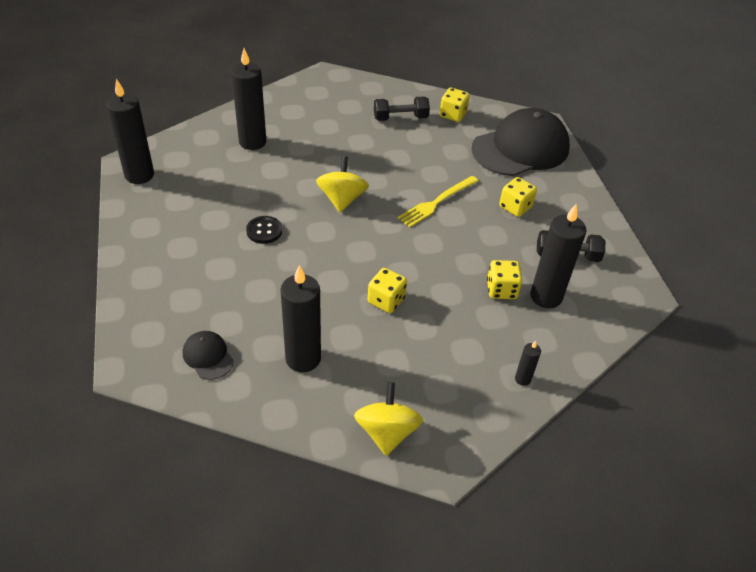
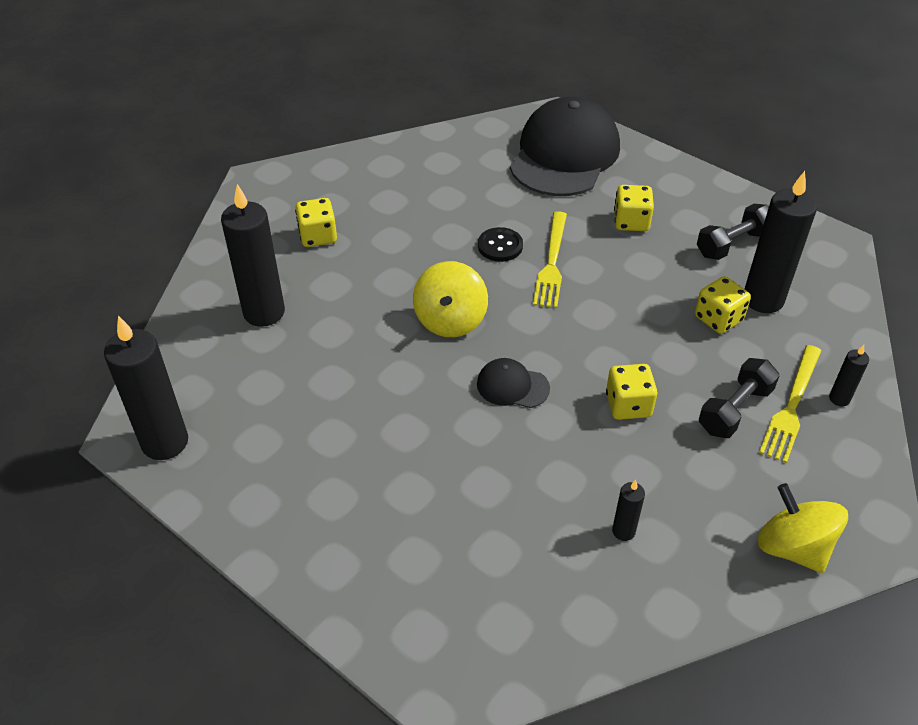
camera: 35 degrees left, 0 degrees up
(208, 356) = (522, 607): black cap -> black cap (512, 386)
(264, 231) = (407, 413): black button -> black button (500, 246)
(303, 358) = (623, 531): black candle -> black candle, size x0.46
(342, 199) = (450, 320): yellow spinning top -> yellow spinning top turned 135 degrees counterclockwise
(400, 118) = (403, 187): black dumbbell -> black dumbbell (735, 410)
(453, 115) = (455, 153): yellow dice -> yellow dice (318, 236)
(485, 363) = (791, 406): none -> yellow fork

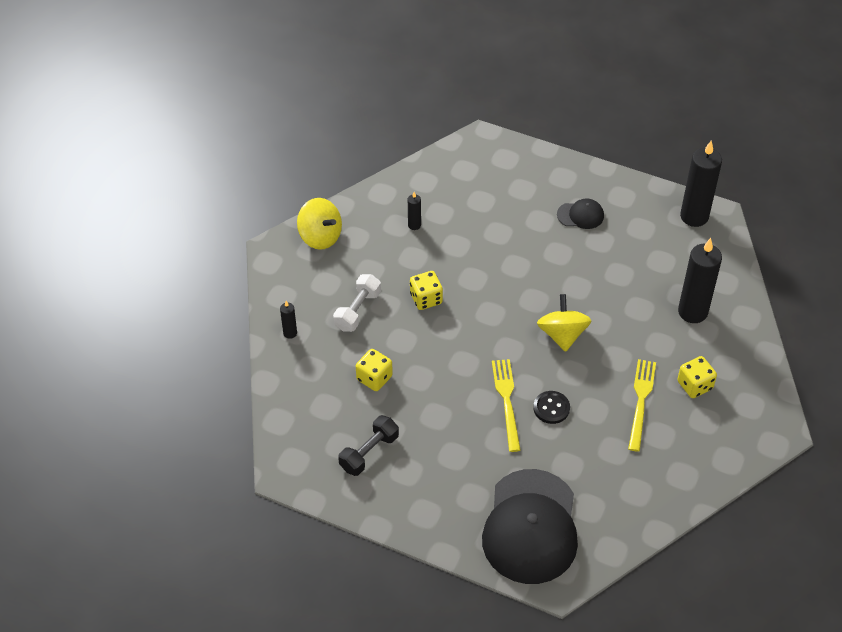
camera: 165 degrees right, 5 degrees up
(512, 386) = (503, 295): black cap -> black cap (580, 215)
(631, 222) = (454, 458): yellow dice -> none
(735, 410) = (357, 310): black dumbbell -> white dumbbell
(763, 299) = (343, 403): black candle -> none
(791, 406) = (321, 321): yellow fork -> yellow fork (641, 401)

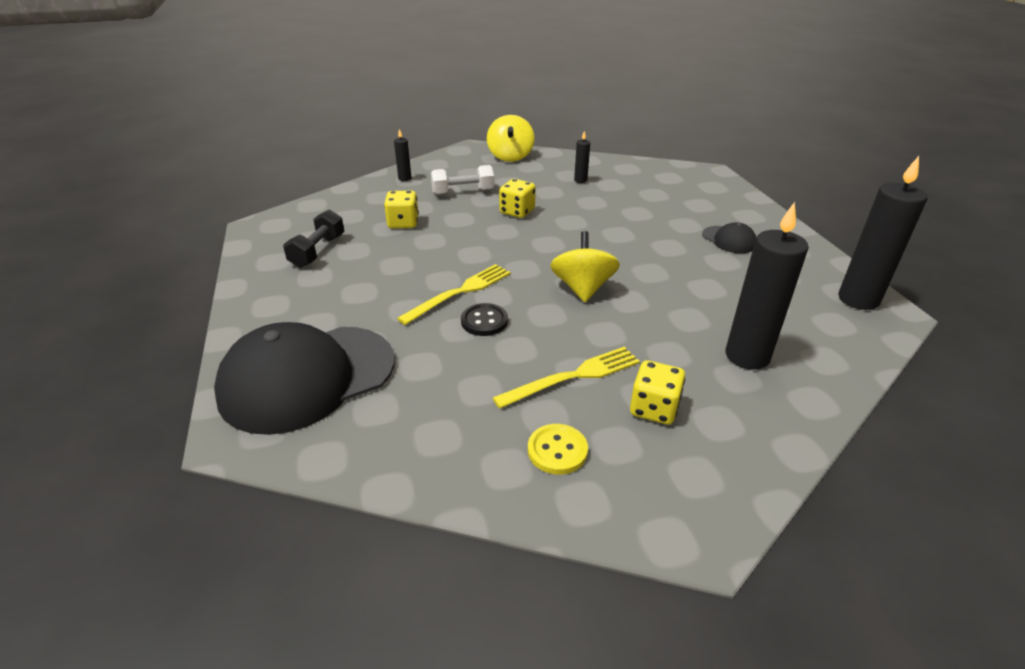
camera: 50 degrees right, 15 degrees down
(369, 452) = (318, 251): black dumbbell -> black dumbbell turned 75 degrees counterclockwise
(562, 335) = (582, 288): yellow spinning top -> yellow spinning top turned 45 degrees counterclockwise
(689, 447) = (557, 450): none -> yellow button

